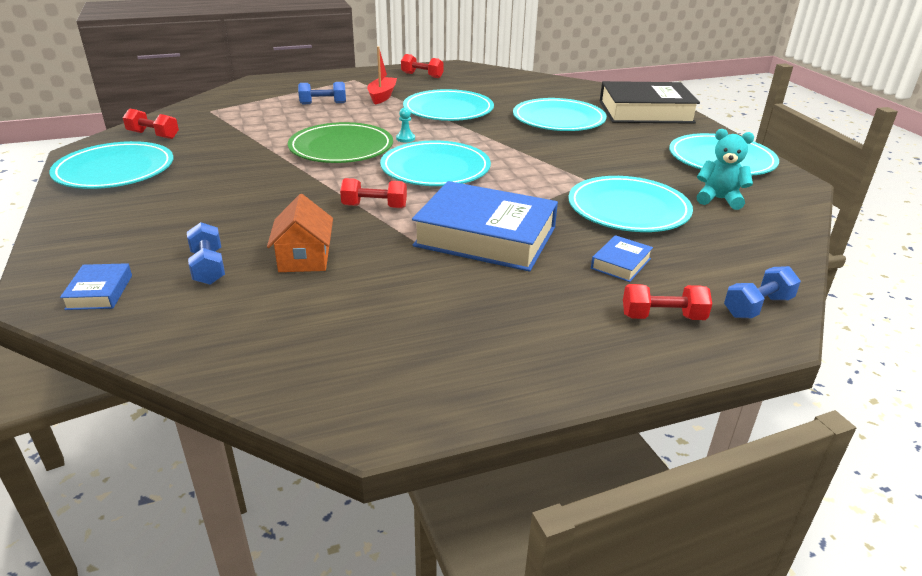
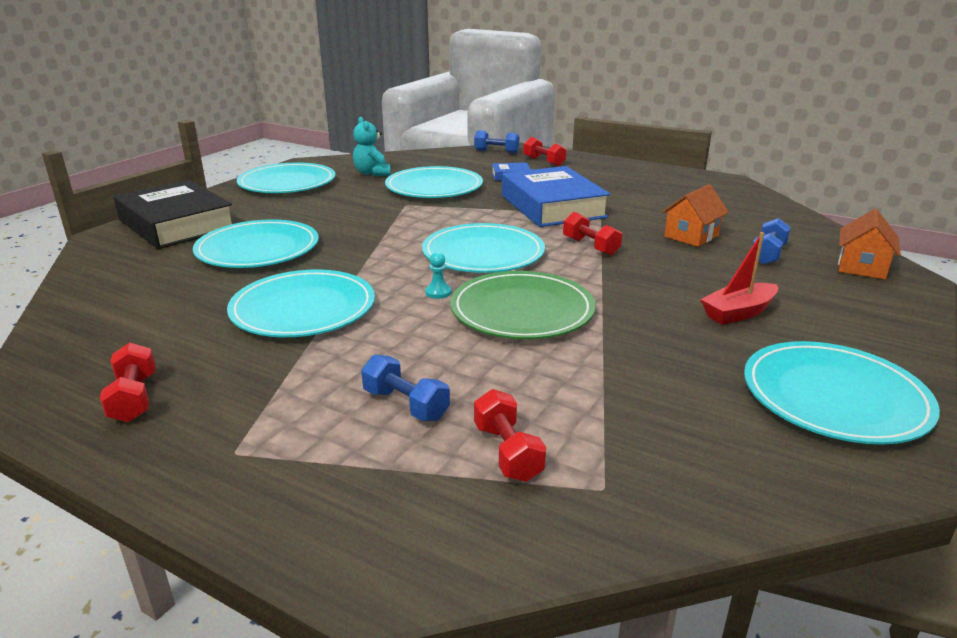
camera: 130 degrees left, 5 degrees down
(99, 292) = (861, 267): blue book -> orange house
(153, 135) = (750, 458): red dumbbell -> red dumbbell (507, 452)
(382, 96) = (304, 376): red boat -> red boat (738, 313)

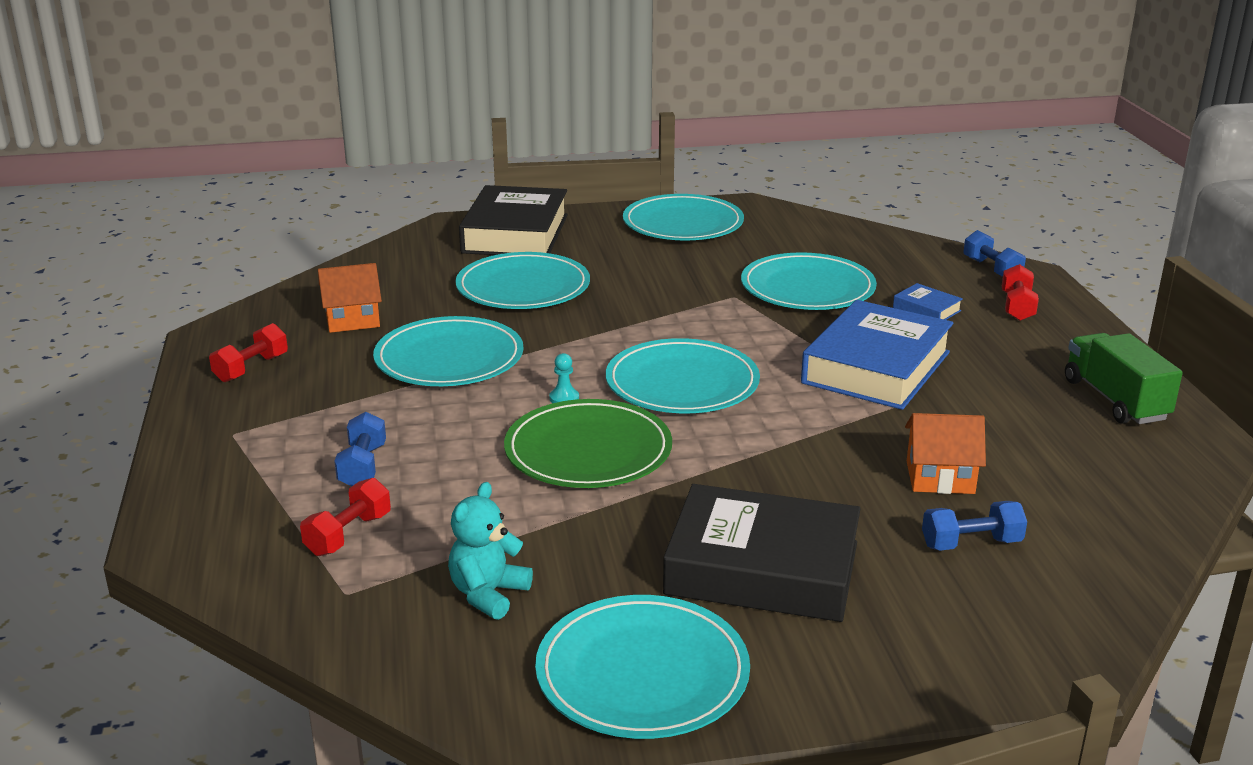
camera: 50 degrees right, 0 degrees up
(372, 173) = (785, 244): turquoise teddy bear -> turquoise teddy bear (488, 594)
(590, 246) = (798, 429): red dumbbell -> none
(665, 179) = (1115, 400): none -> green truck
(738, 313) = (762, 568): red boat -> black book
(861, 267) = (1046, 621): orange house -> orange house (352, 320)

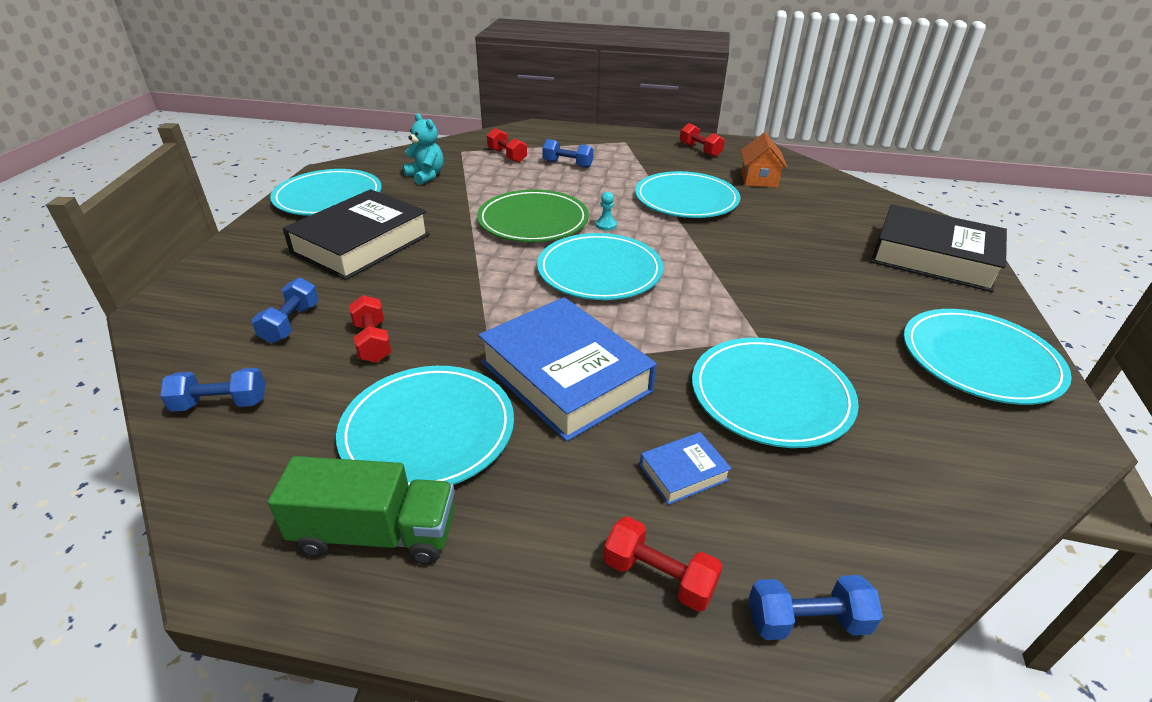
camera: 110 degrees right, 10 degrees up
(523, 287) = (804, 241): turquoise plate -> turquoise plate (428, 430)
(940, 477) = (373, 342): orange house -> red dumbbell
(1114, 526) = (221, 403): none -> blue dumbbell

